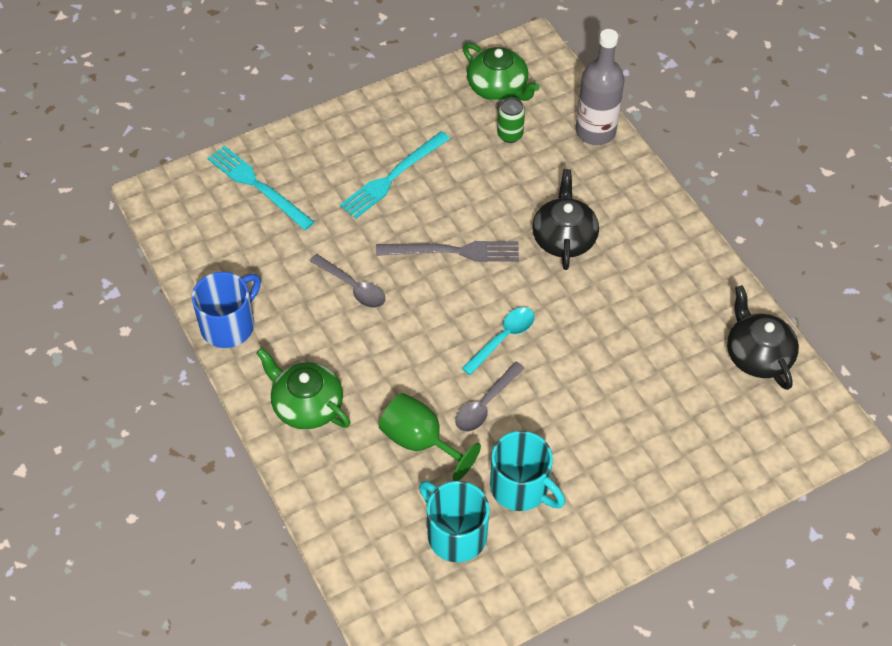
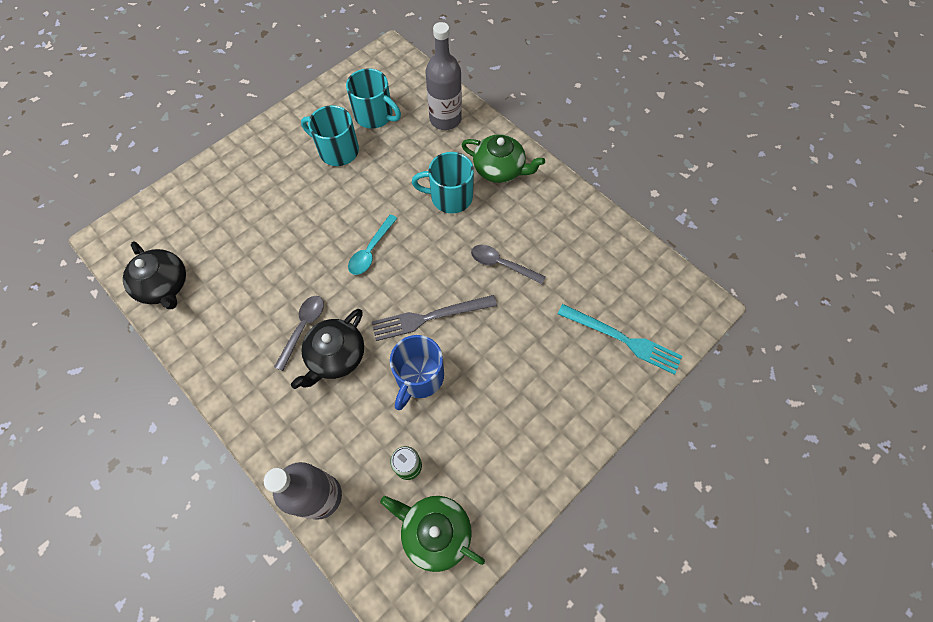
camera: 165 degrees right, 10 degrees up
(229, 325) = (581, 211): blue mug -> blue mug (419, 377)
(353, 501) = (445, 119): none -> grey bottle
(386, 382) = (450, 197): none -> turquoise mug
(393, 177) = (507, 382): turquoise fork -> none
(420, 441) = (413, 163): green goblet -> none
(485, 404) = (373, 198): grey spoon -> grey spoon (303, 328)
(564, 238) = (336, 356): black teapot -> black teapot turned 45 degrees clockwise

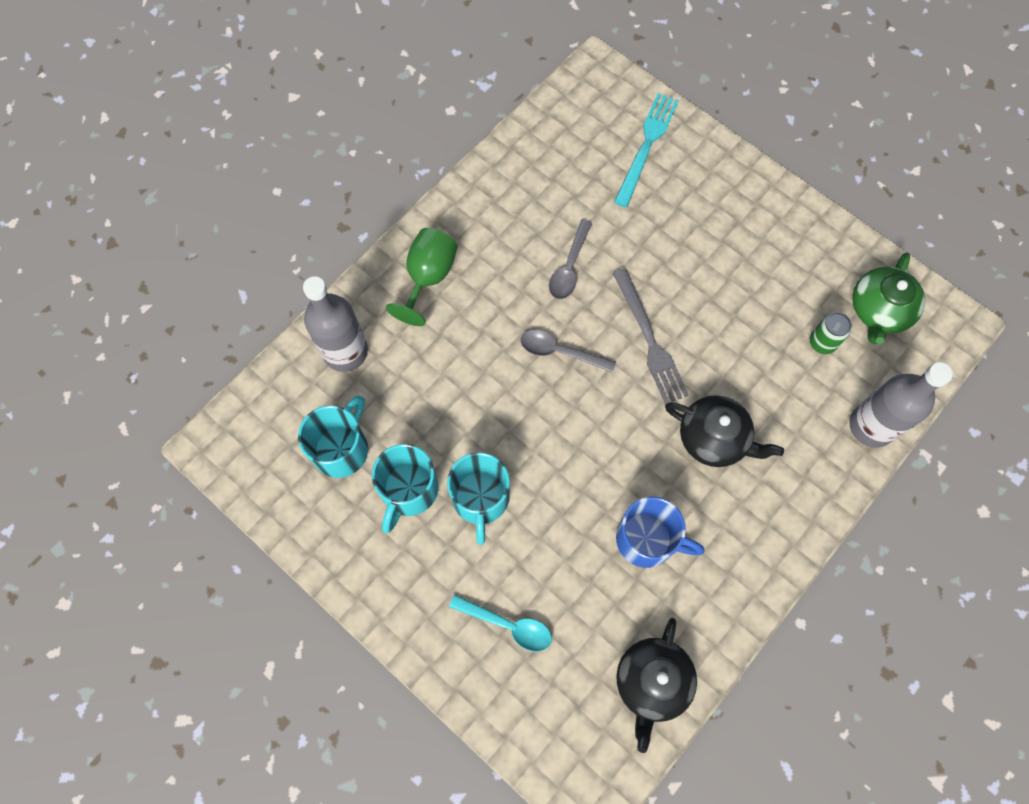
camera: 95 degrees left, 5 degrees up
(164, 285) = (652, 682): black teapot -> black teapot turned 150 degrees clockwise
(303, 328) = (685, 483): grey spoon -> grey spoon (560, 352)
(371, 251) = (567, 420): turquoise spoon -> turquoise spoon (508, 625)
(419, 377) = (724, 343): blue mug -> blue mug (647, 539)
(450, 197) = (477, 333): turquoise mug -> turquoise mug (480, 499)
(500, 169) = (428, 277): green teapot -> green goblet

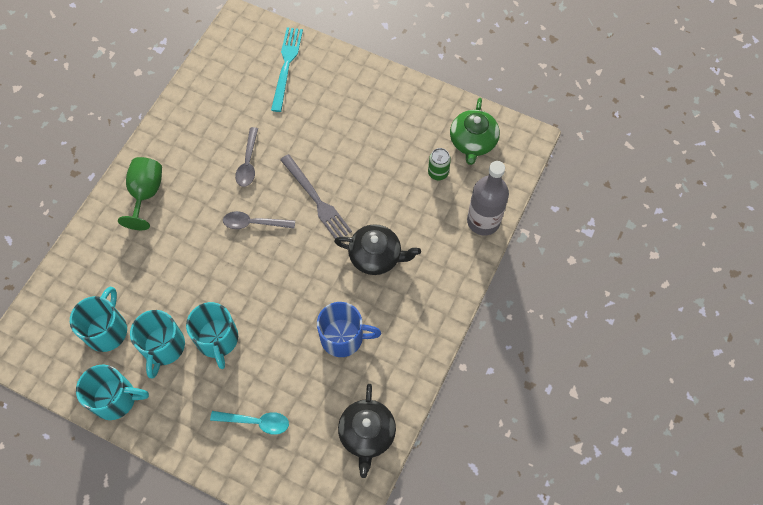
camera: 15 degrees left, 5 degrees down
(334, 544) = (115, 399): none -> turquoise mug
(345, 351) = (95, 261): grey bottle -> none

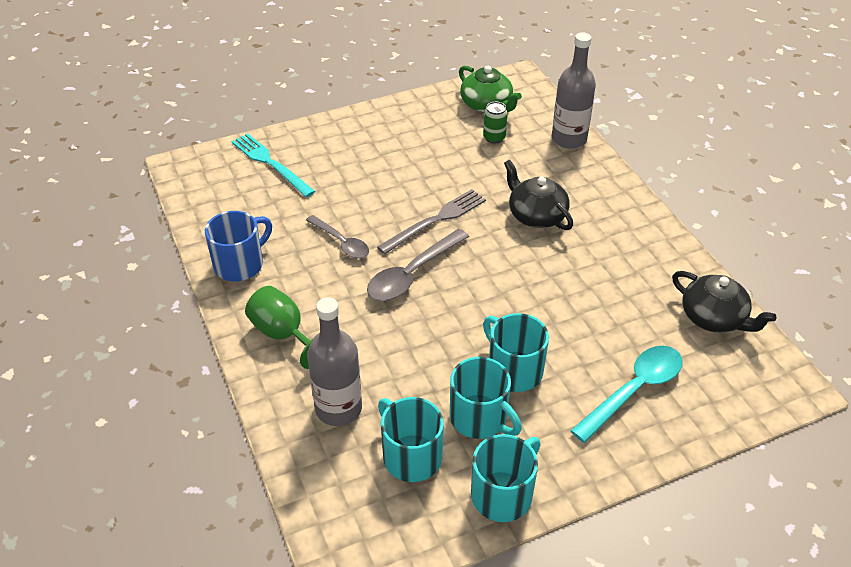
camera: 50 degrees left, 20 degrees down
(113, 266) = (338, 408): none -> grey bottle
(217, 339) = (513, 370): turquoise mug -> turquoise mug turned 150 degrees counterclockwise
(254, 223) = (412, 274): grey spoon -> grey spoon, size x1.51
(256, 422) = (634, 390): turquoise spoon -> turquoise spoon, size x1.51
(316, 200) = (435, 220): grey fork -> grey fork turned 45 degrees counterclockwise
(343, 337) = (599, 280): blue mug -> blue mug (240, 264)
(376, 256) = (536, 215): black teapot -> black teapot turned 90 degrees counterclockwise

